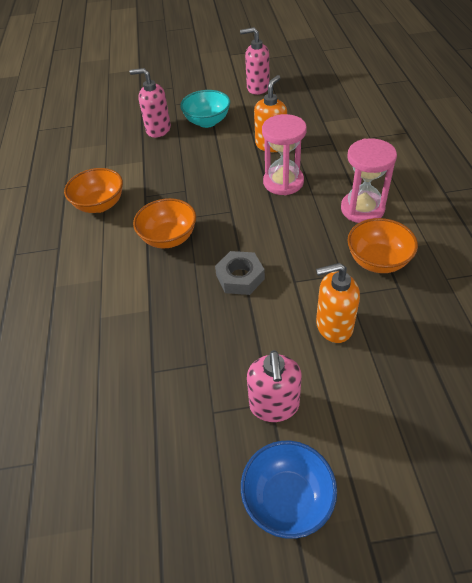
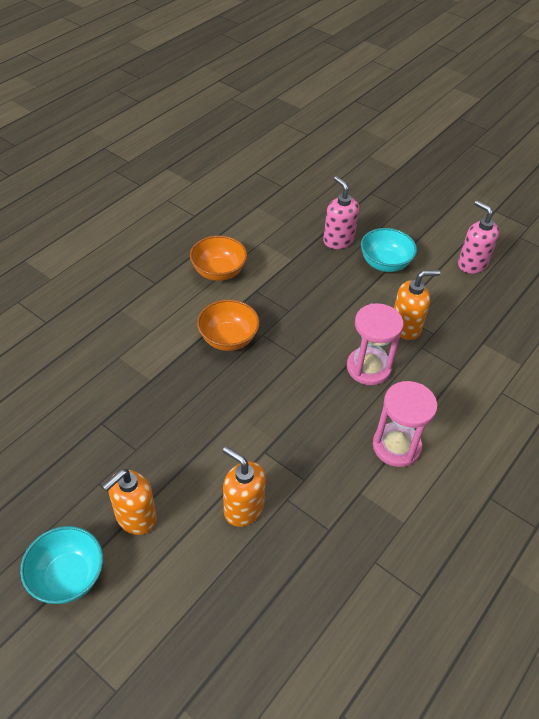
camera: 40 degrees right, 0 degrees up
(240, 277) = (234, 413): grey nut -> none
(274, 405) = (135, 517): pink soap dispenser -> orange soap dispenser
(287, 499) = (68, 576): blue bowl -> turquoise bowl
(377, 261) = (344, 496): orange bowl -> none

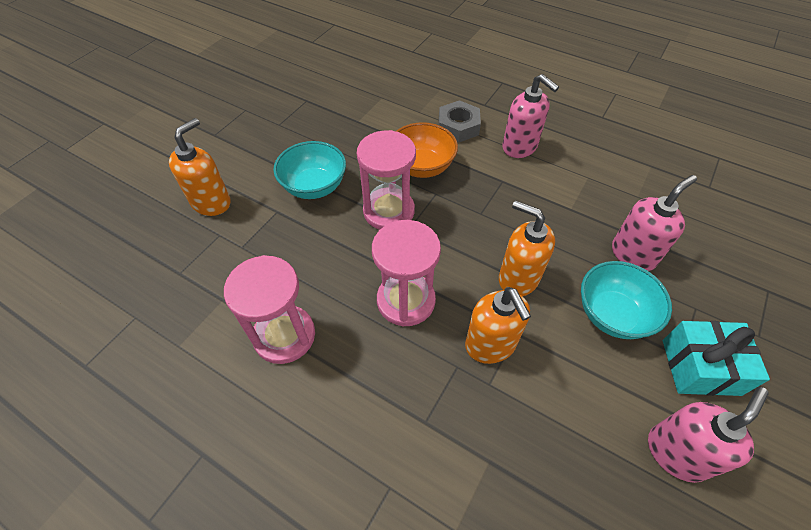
camera: 85 degrees right, 5 degrees up
(68, 576) = (163, 109): turquoise bowl -> turquoise bowl (314, 186)
(135, 517) = (210, 135): orange soap dispenser -> orange soap dispenser (518, 278)
(181, 306) = (458, 126): none -> grey nut
(219, 272) = (520, 147): orange bowl -> pink soap dispenser
(278, 368) = (389, 211): none -> pink hourglass
(421, 238) = (700, 367): none -> turquoise gift

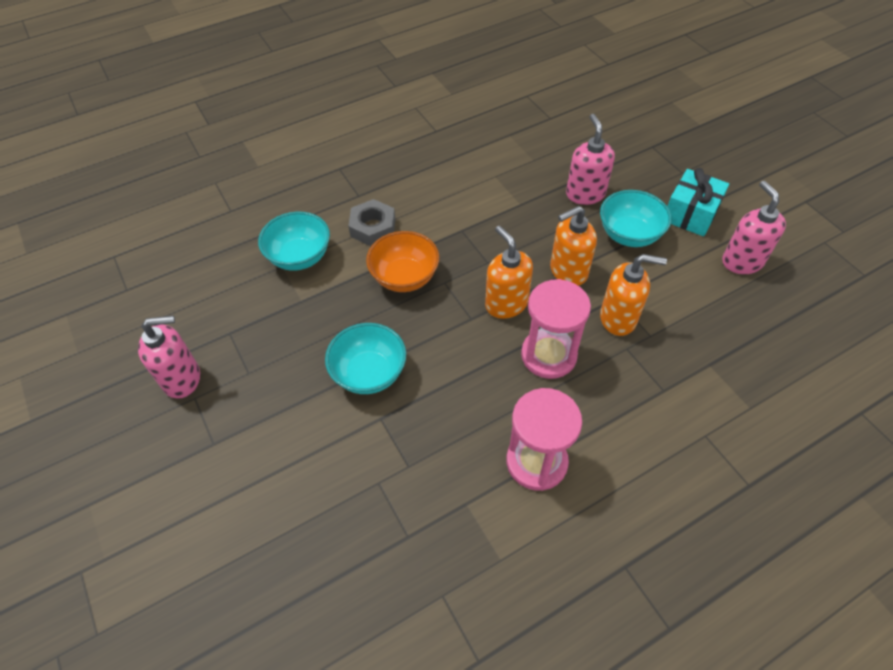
camera: 60 degrees left, 0 degrees up
(211, 202) = (325, 477): orange soap dispenser -> orange soap dispenser (506, 304)
(389, 211) = (442, 326): pink hourglass -> none
(397, 102) = (300, 257): none -> turquoise bowl
(520, 147) = (431, 199): pink soap dispenser -> pink soap dispenser (182, 379)

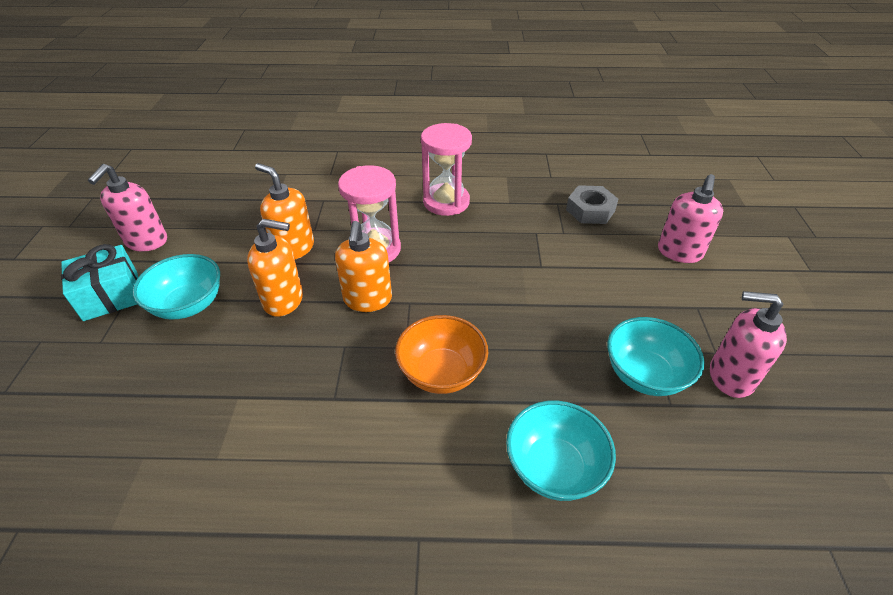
camera: 150 degrees left, 10 degrees down
(369, 373) = (533, 300): turquoise bowl -> turquoise bowl (644, 375)
(373, 227) = (434, 463): grey nut -> grey nut (590, 210)
(585, 194) = (160, 370): pink soap dispenser -> pink soap dispenser (679, 252)

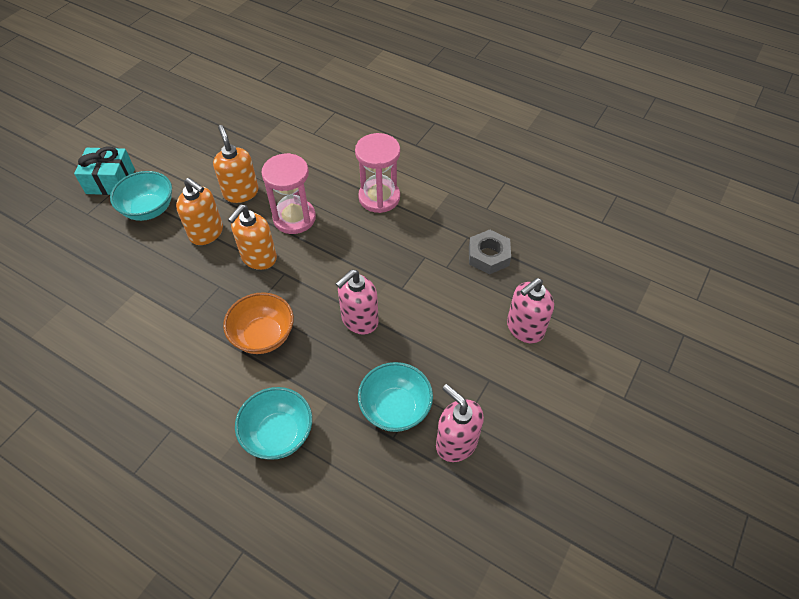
camera: 30 degrees right, 10 degrees up
(146, 241) = (154, 145): pink soap dispenser -> pink soap dispenser (359, 320)

